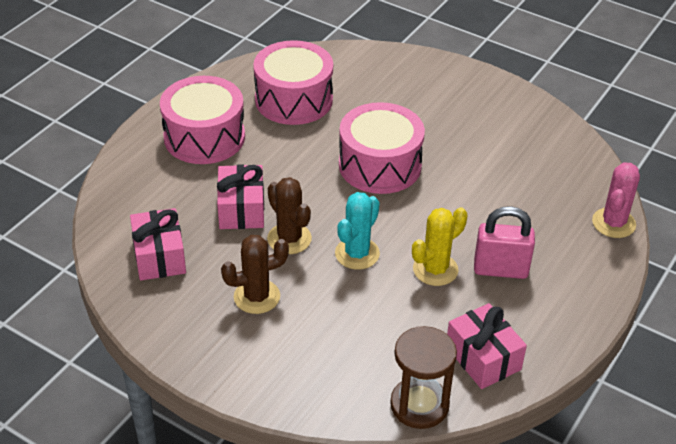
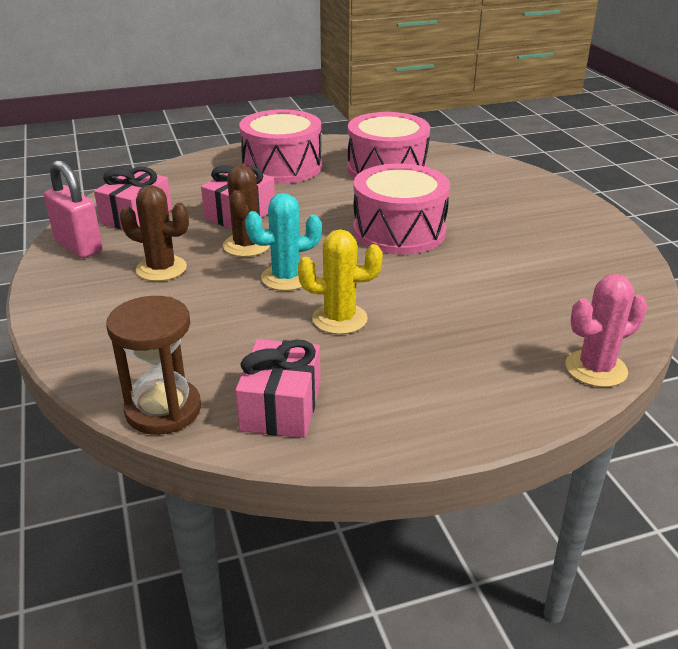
camera: 40 degrees right, 10 degrees down
(500, 269) = (406, 348): pink padlock -> pink padlock (78, 246)

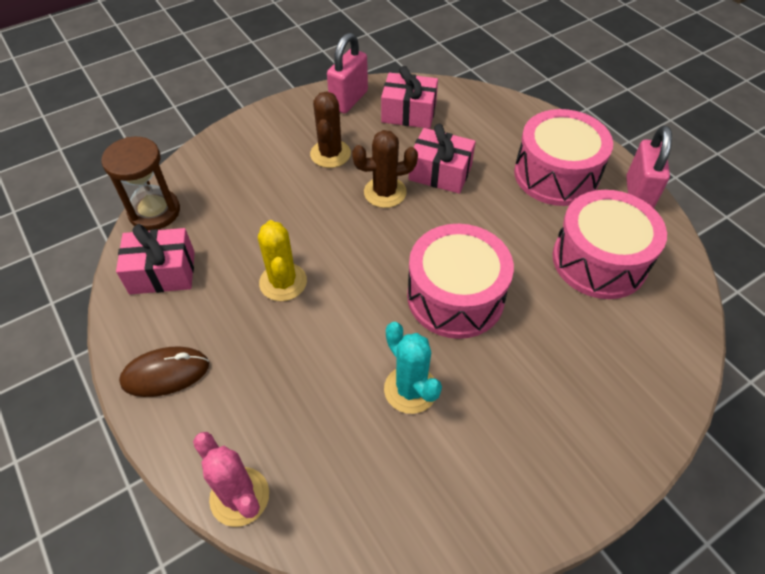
camera: 75 degrees right, 20 degrees up
(286, 278) = (339, 232): turquoise cactus -> turquoise cactus (410, 389)
(326, 143) = (638, 194): none -> pink padlock
(440, 411) = (165, 373): none -> brown mouse

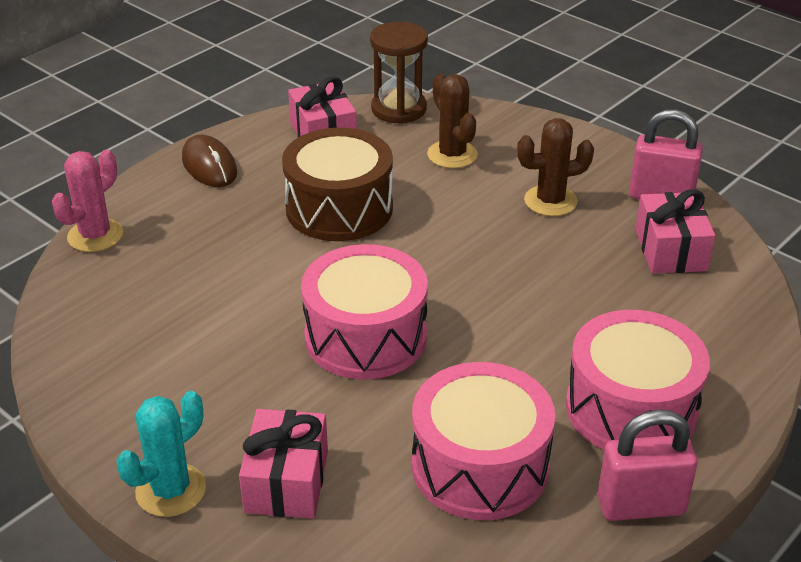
camera: 75 degrees right, 15 degrees down
(283, 282) = (339, 208): yellow cactus -> brown drum
(385, 192) = (508, 255): brown cactus -> brown cactus (452, 155)
(410, 389) = (228, 320): turquoise cactus -> turquoise cactus (171, 490)
(440, 173) = (569, 295): pink gift -> pink gift (286, 481)

